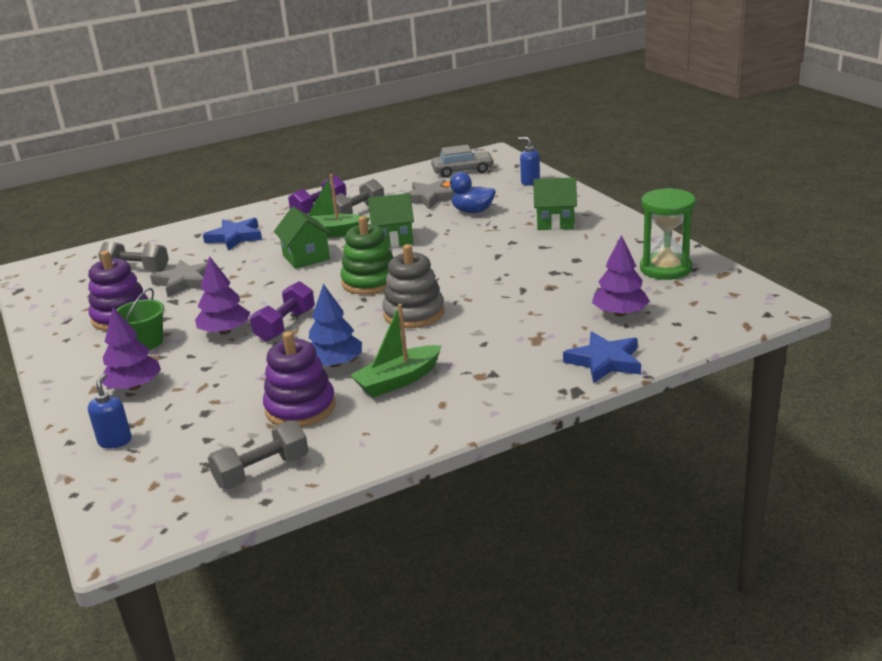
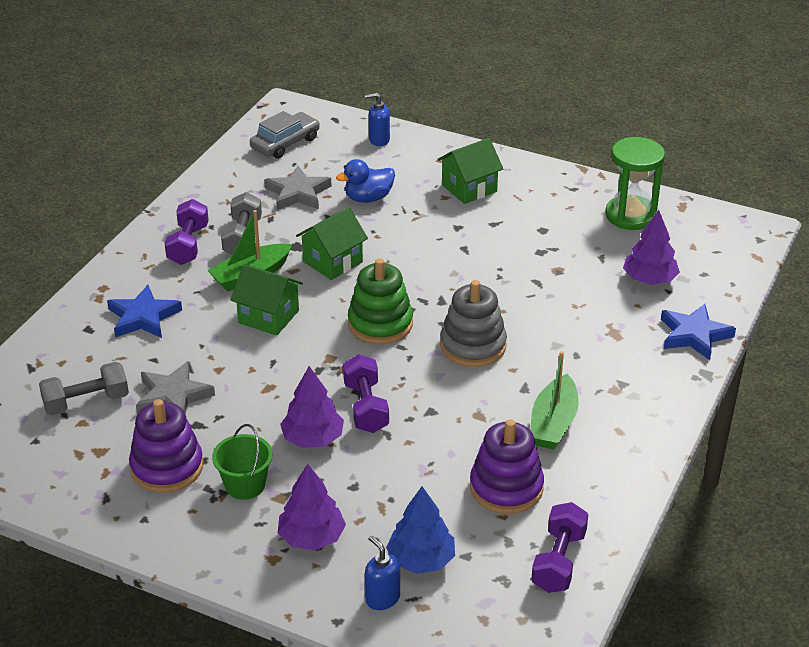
camera: 40 degrees left, 10 degrees up
(262, 471) = (558, 561): grey dumbbell -> purple dumbbell
(335, 364) = (474, 429): blue tree -> blue tree (421, 560)

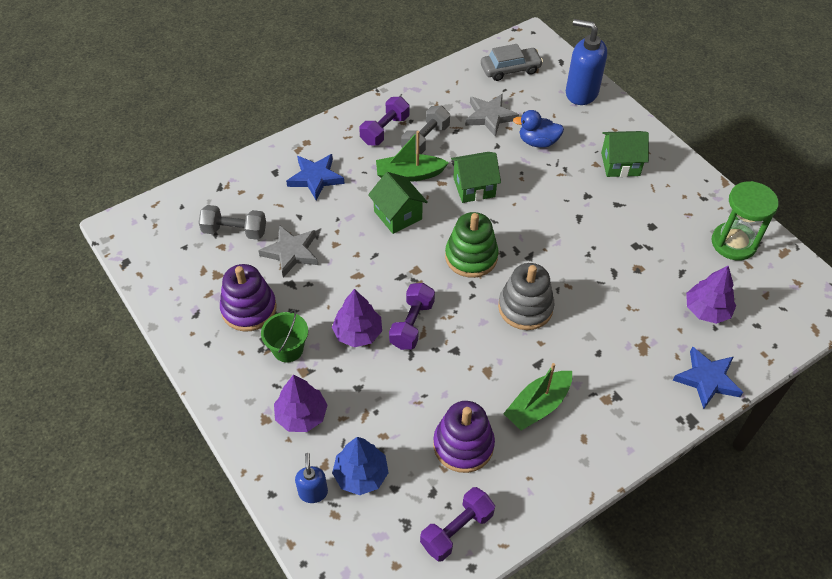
camera: 30 degrees right, 15 degrees up
(379, 140) = (581, 93): blue soap dispenser -> blue soap dispenser, size x1.90

